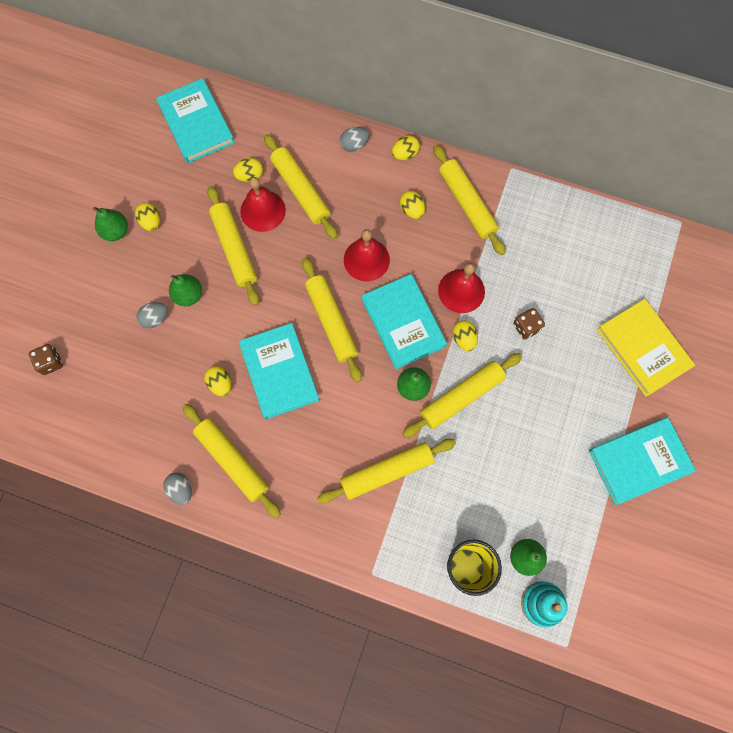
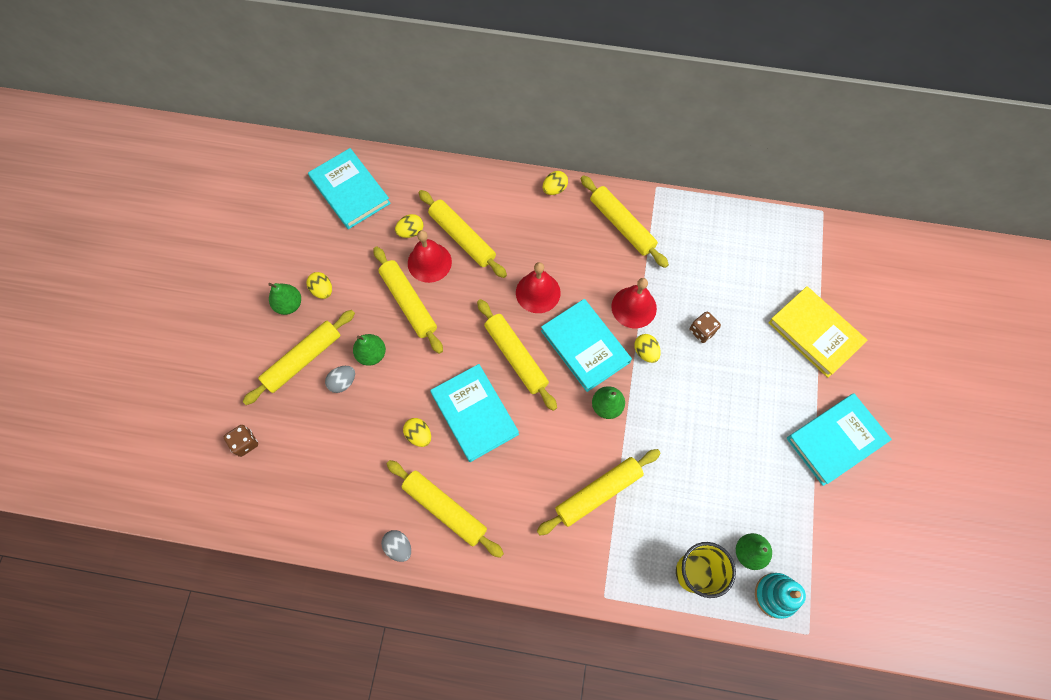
camera: 10 degrees left, 5 degrees down
(354, 145) = (505, 188): grey egg -> none
(412, 210) = (571, 239): yellow egg -> none
(461, 397) = (655, 407): yellow rolling pin -> yellow rolling pin (303, 359)

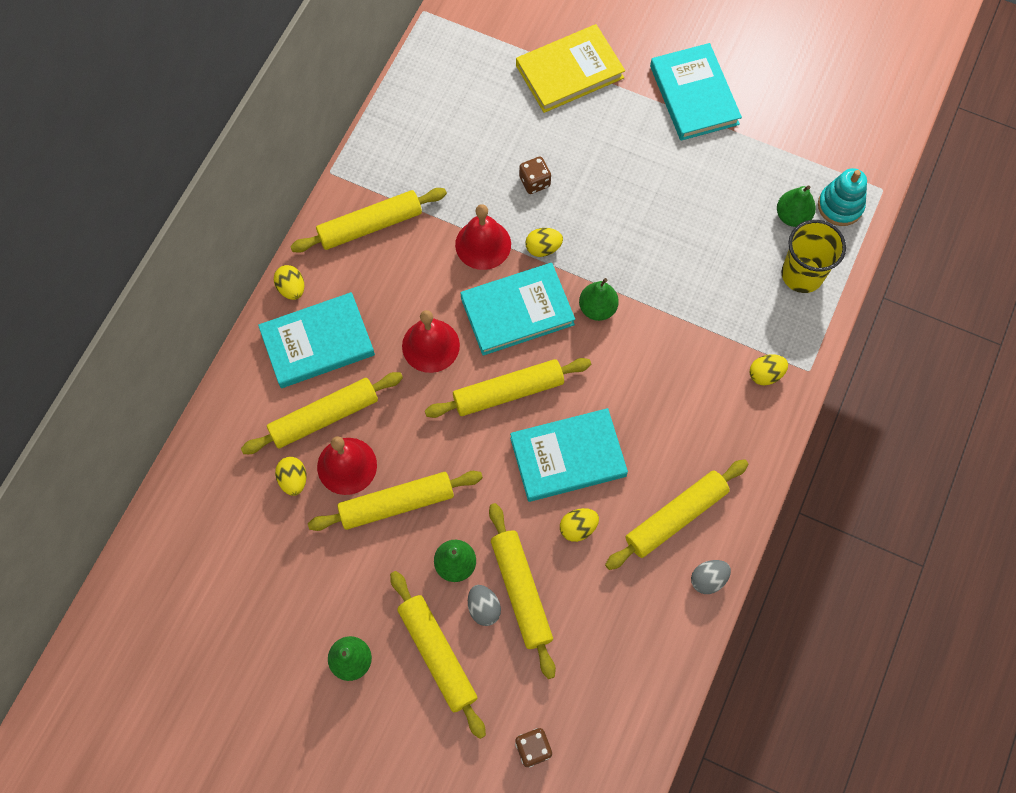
camera: 75 degrees left, 0 degrees up
(322, 290) = (344, 612): yellow egg -> yellow egg (765, 374)
(350, 191) = (201, 548): turquoise book -> turquoise book (317, 343)
(598, 493) = (695, 345): yellow rolling pin -> yellow rolling pin (521, 591)

